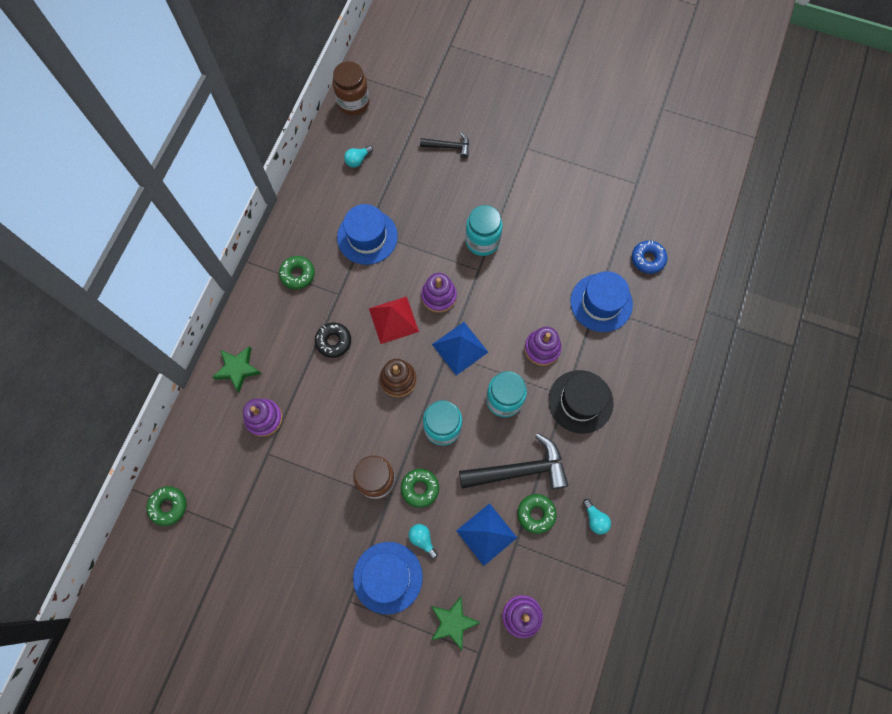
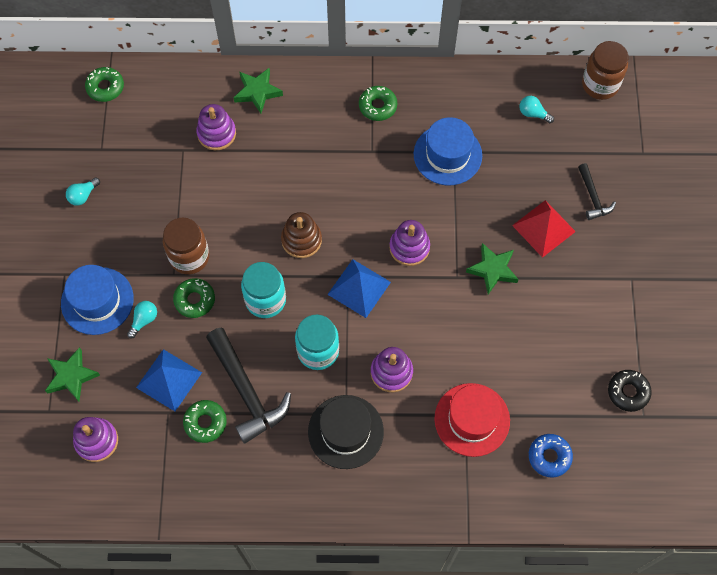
camera: 70 degrees right, 5 degrees down
(333, 341) = (319, 165): black donut -> black donut (628, 392)
(393, 320) = (365, 213): red pyramid -> red pyramid (543, 228)
(482, 241) = (492, 270): turquoise jar -> green star
(595, 519) = (219, 486): turquoise light bulb -> turquoise light bulb (83, 195)
(601, 302) = (472, 419): blue hat -> red hat

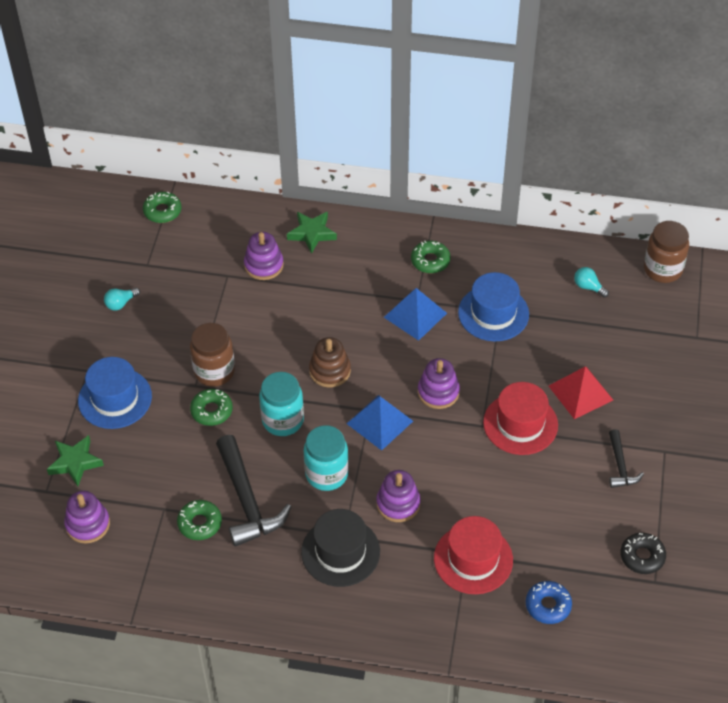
camera: 10 degrees right, 15 degrees down
(144, 320) = (157, 422): turquoise light bulb -> none
(169, 380) = (171, 479): blue pyramid -> blue pyramid (415, 315)
(492, 270) = (520, 424): green star -> red hat
(593, 197) = (637, 371): black hammer -> black hammer (620, 466)

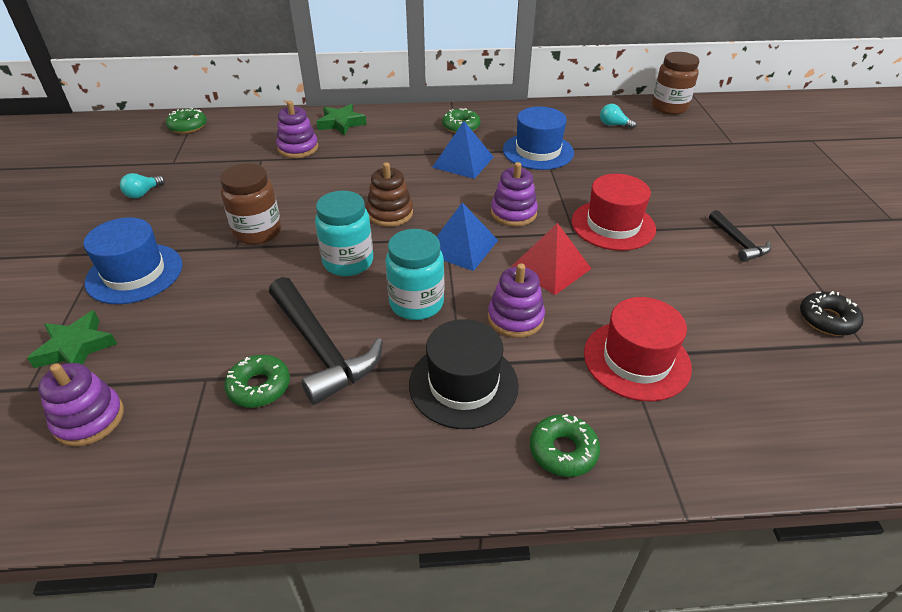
camera: 15 degrees left, 10 degrees down
(211, 411) = (259, 266): green donut -> green donut (563, 451)
(548, 605) = (760, 394): blue donut -> none
(580, 392) = (656, 193): red pyramid -> red pyramid (550, 267)

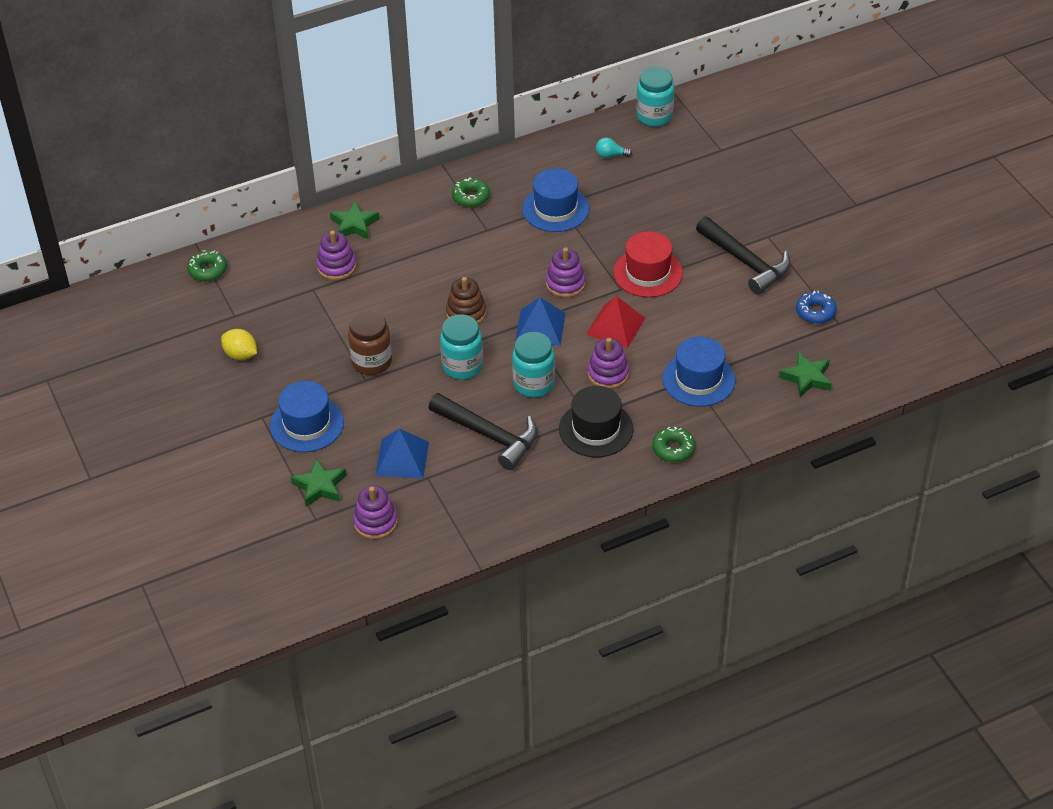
camera: 20 degrees left, 5 degrees up
(143, 193) = (240, 355): turquoise light bulb -> yellow lemon
(259, 387) = (467, 471): green donut -> none
(463, 162) = (496, 240): blue pyramid -> blue pyramid (402, 458)
(636, 360) = (698, 379): red hat -> blue hat
(669, 107) = (654, 116): brown jar -> turquoise jar
(738, 243) = (746, 262): black hammer -> black hammer, size x1.85
(805, 405) = (807, 378): none -> green star
(827, 320) = (815, 312): black donut -> blue donut

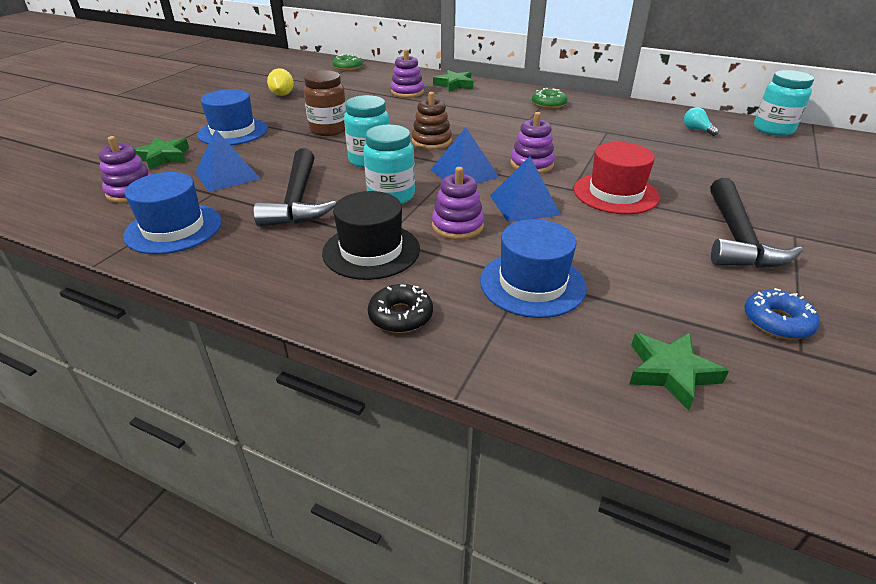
camera: 50 degrees right, 10 degrees down
(555, 209) = (600, 132): blue hat -> blue hat (174, 228)
(615, 326) = (524, 205): red pyramid -> blue pyramid
(673, 449) = (400, 316): green donut -> black donut

